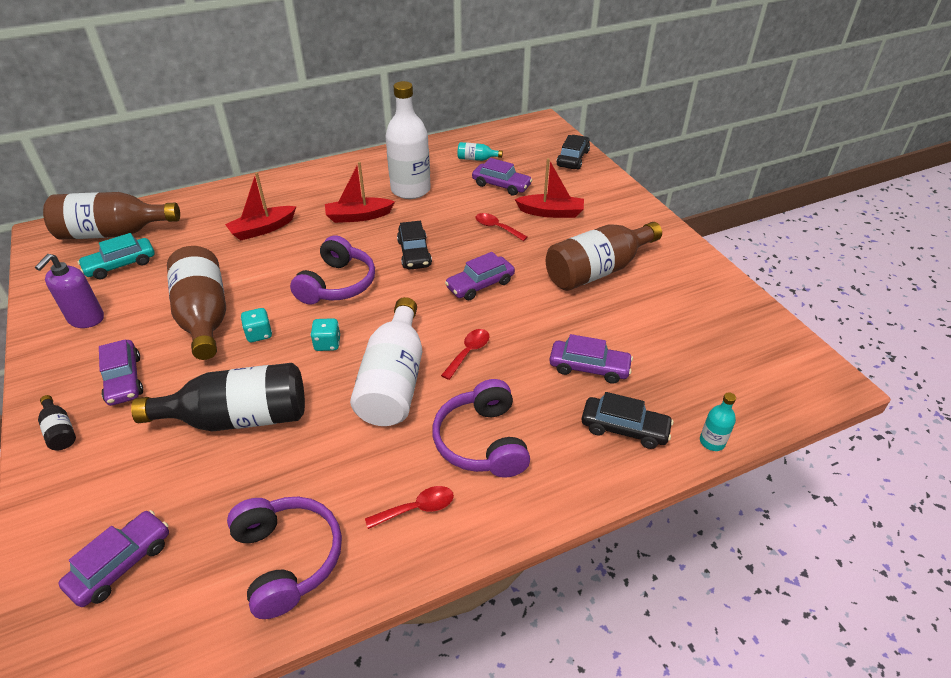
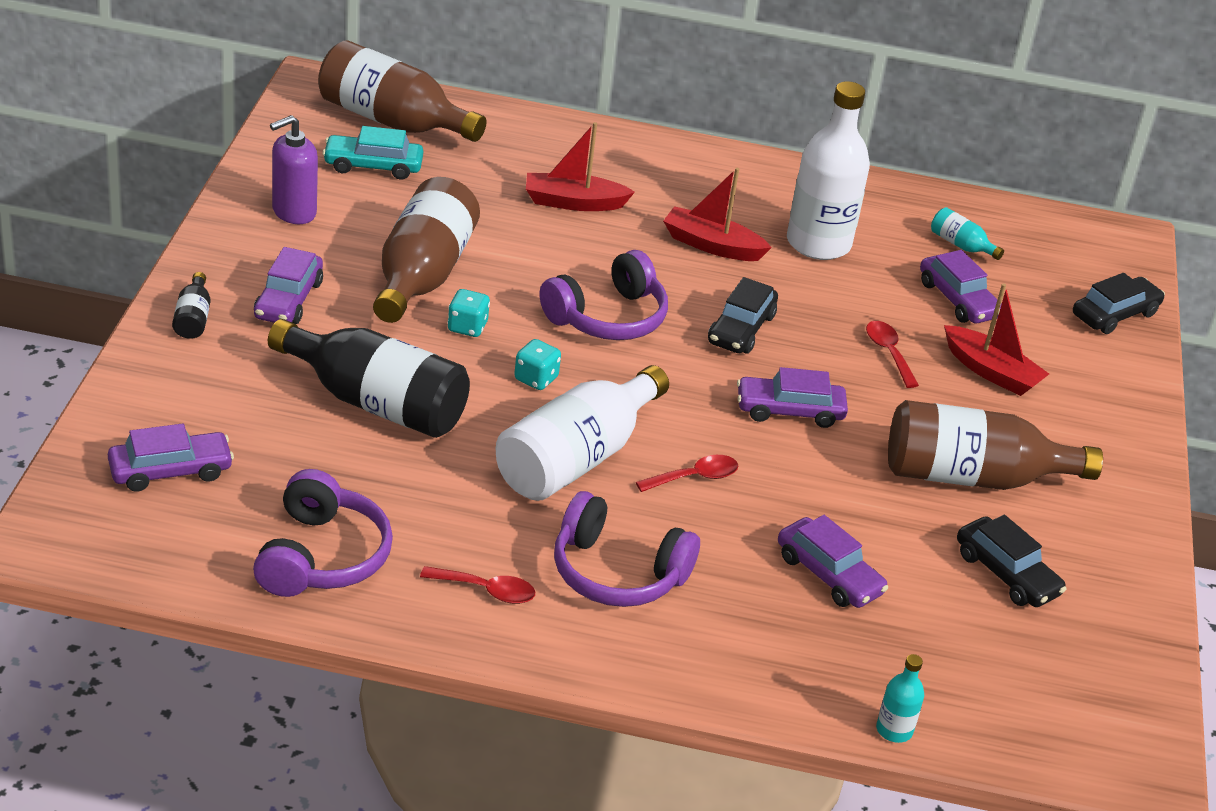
camera: 30 degrees right, 5 degrees down
(482, 441) = (617, 573): purple headphones -> purple headphones turned 90 degrees counterclockwise
(624, 428) = (799, 656): black car -> black car (1006, 574)

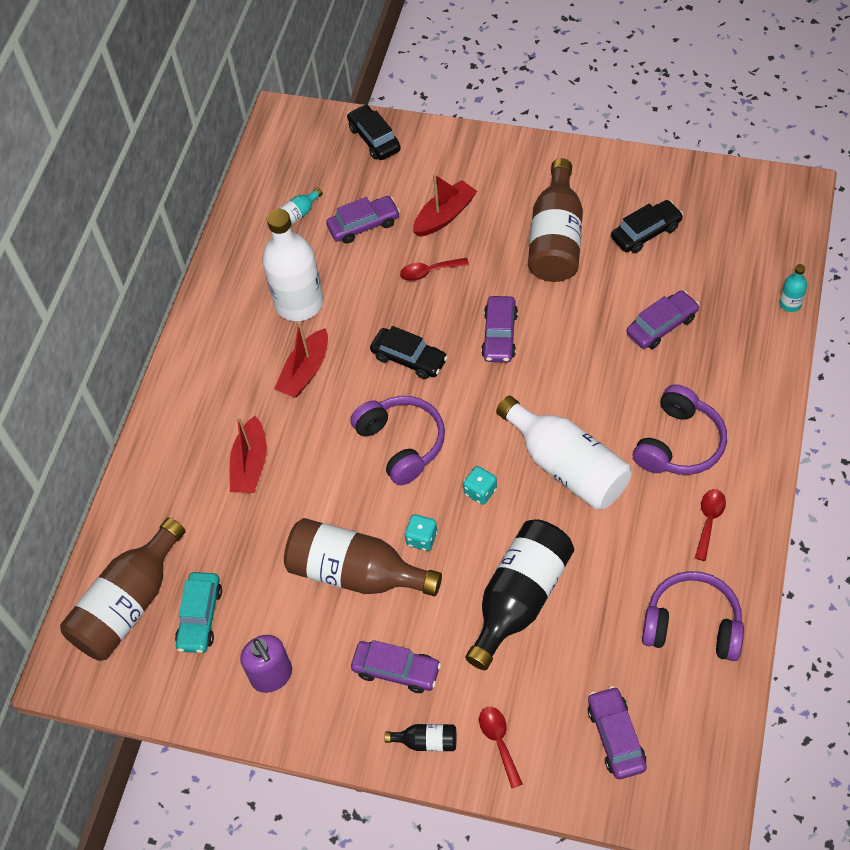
camera: 75 degrees left, 20 degrees up
(695, 477) = (577, 395): red spoon -> red spoon (499, 741)

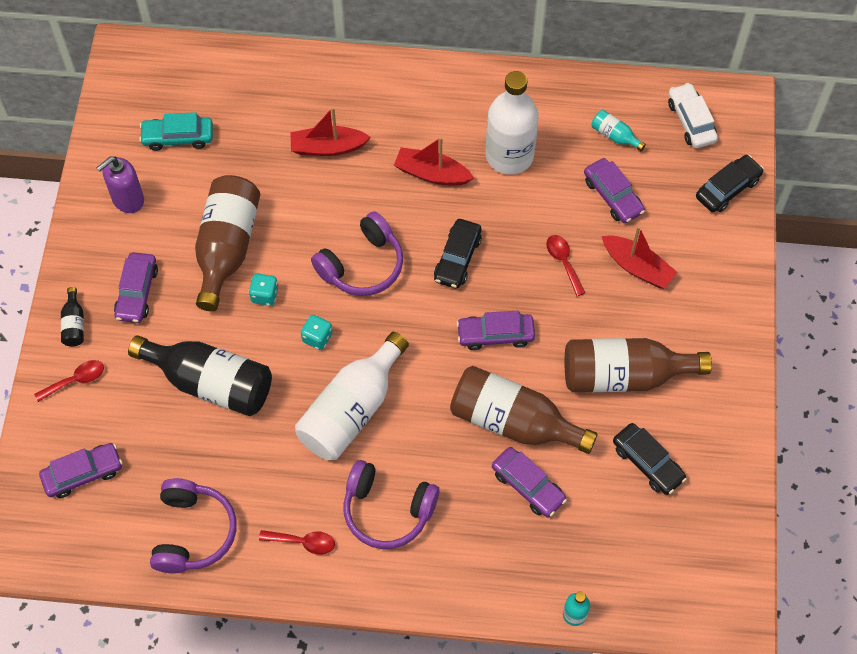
camera: 75 degrees right, 5 degrees up
(129, 604) = (186, 84): brown bottle -> brown bottle (513, 422)
(295, 156) = (691, 121): none -> white car

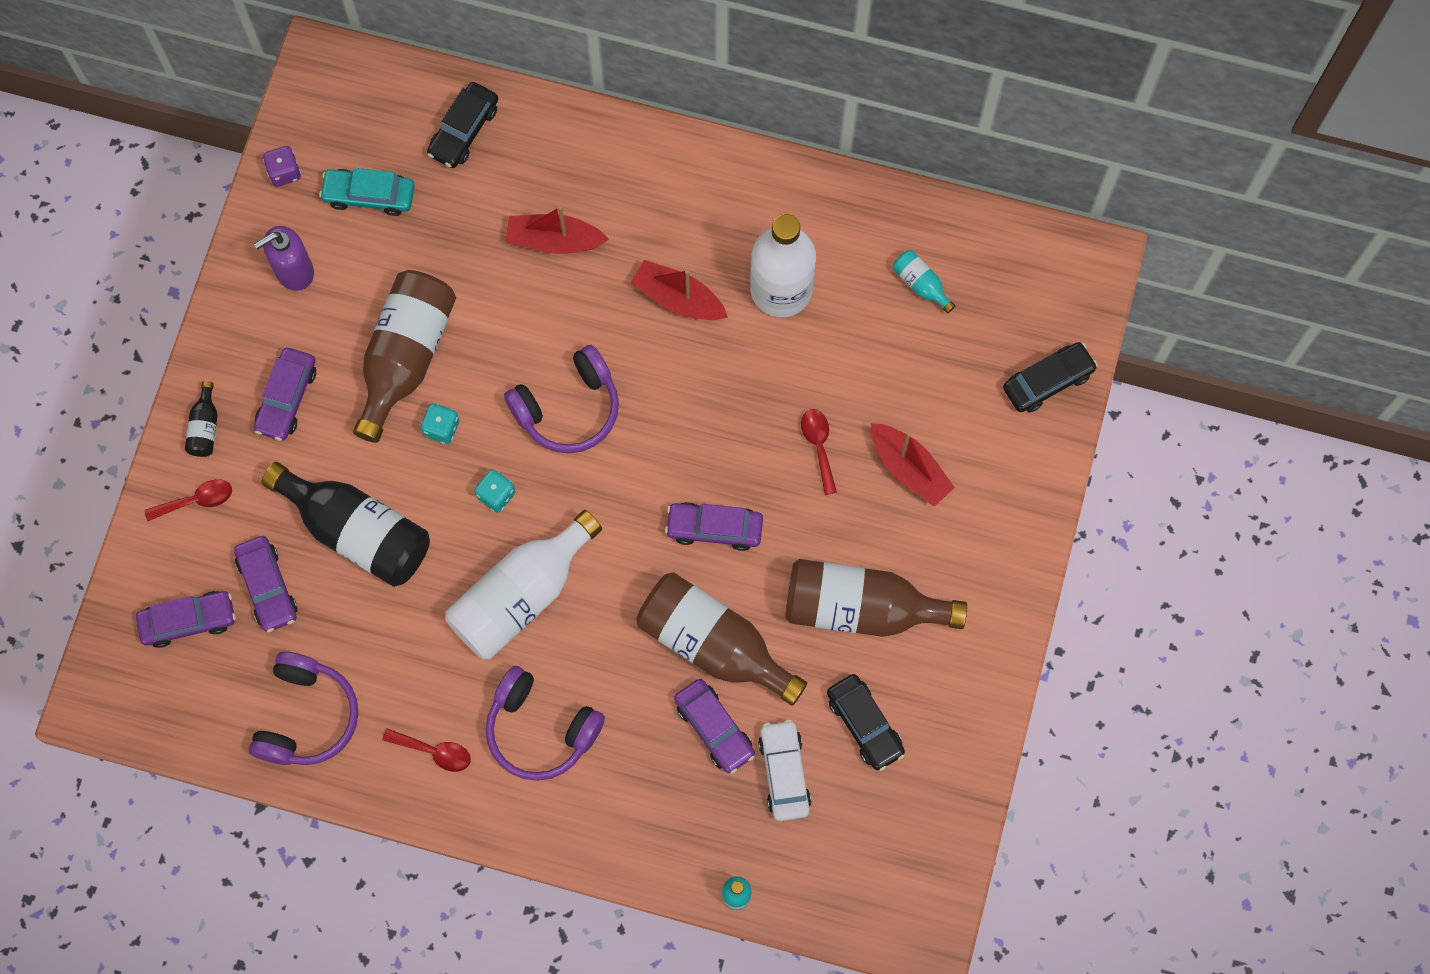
camera: 10 degrees right, 10 degrees up
(109, 131) = (284, 172): none -> purple dice
(457, 258) = (688, 419): black car -> black car (464, 130)
(613, 196) = (900, 367): purple car -> purple car (267, 587)
(691, 121) = (1023, 280): white car -> white car (784, 773)

